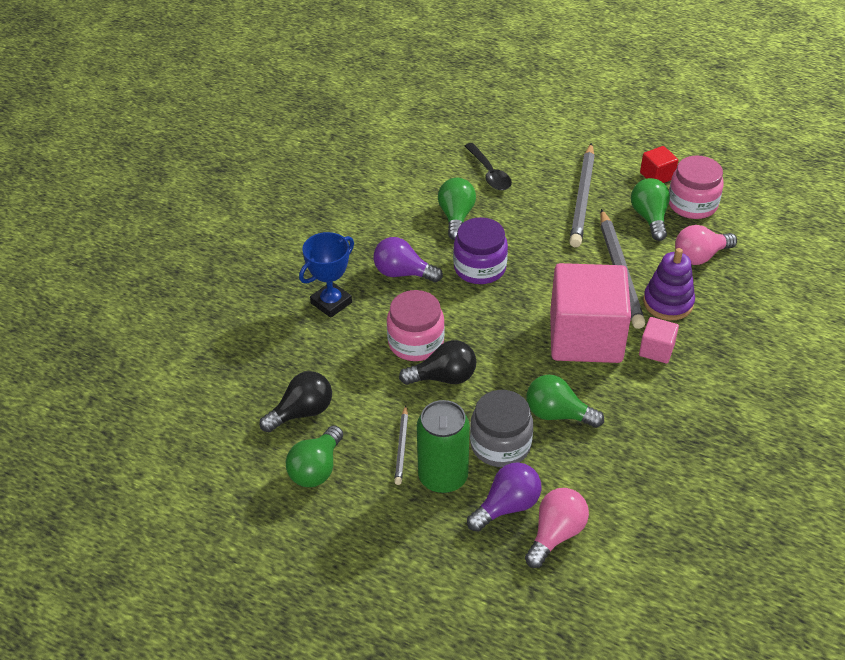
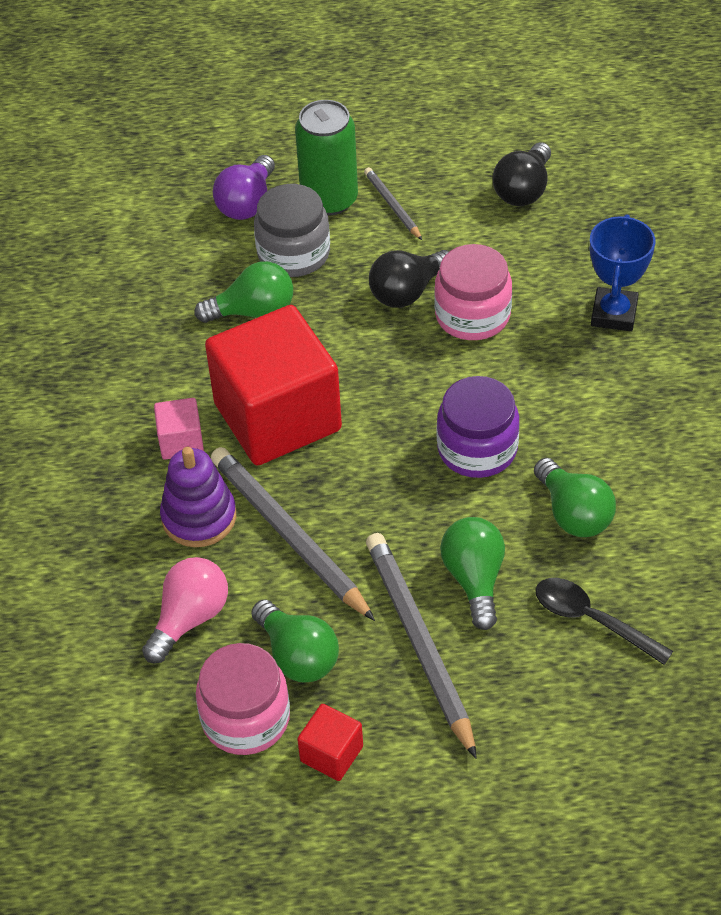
camera: 150 degrees right, 5 degrees up
(316, 469) = (458, 151): green light bulb -> green light bulb (474, 579)
(403, 273) = (566, 393): purple light bulb -> none
(556, 534) = (184, 201): pink light bulb -> none
(585, 337) = (277, 417): pink cube -> red cube

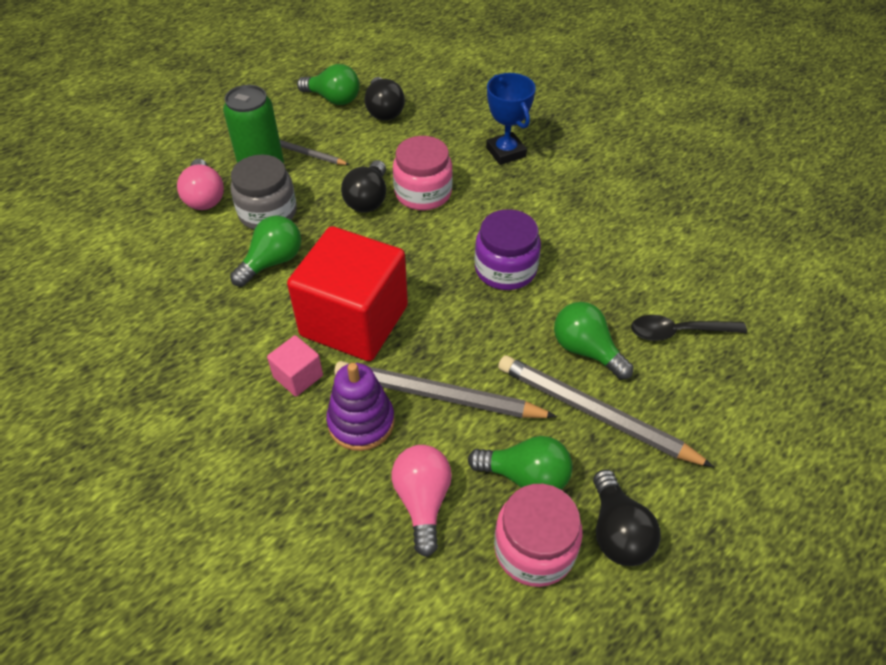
camera: 40 degrees left, 0 degrees up
(247, 203) = (204, 197): purple light bulb -> pink light bulb
(331, 754) = (617, 532): red cube -> black light bulb
(573, 513) = (601, 275): green light bulb -> green light bulb (333, 99)

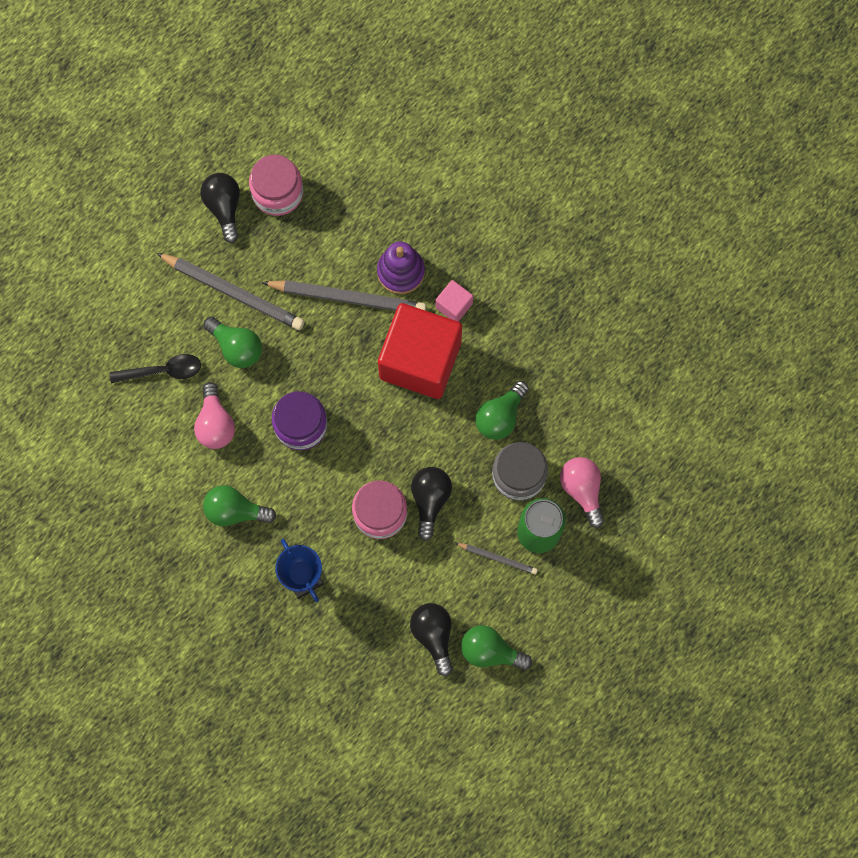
camera: 175 degrees right, 25 degrees up
(423, 501) = (351, 217): pink light bulb -> pink light bulb (215, 424)
(525, 476) = (283, 240): green light bulb -> green light bulb (235, 511)

